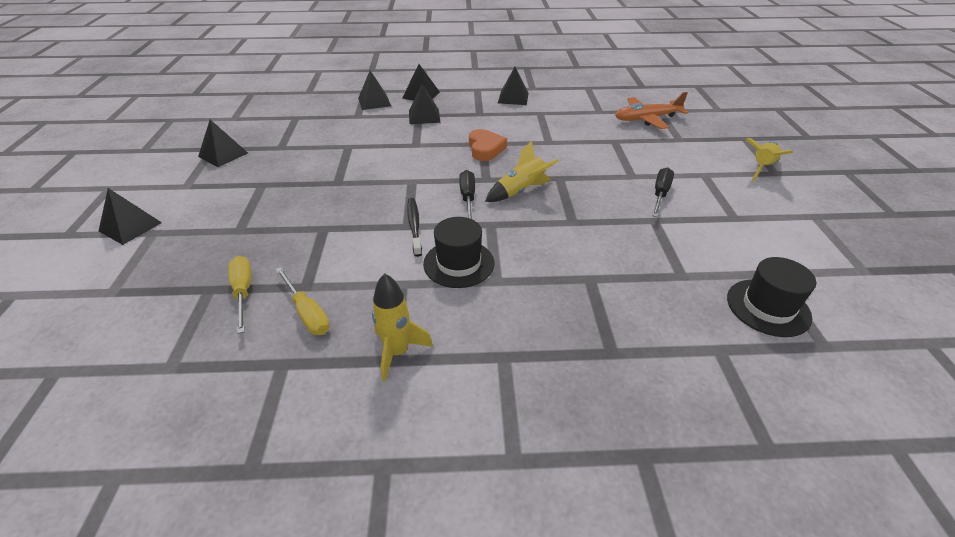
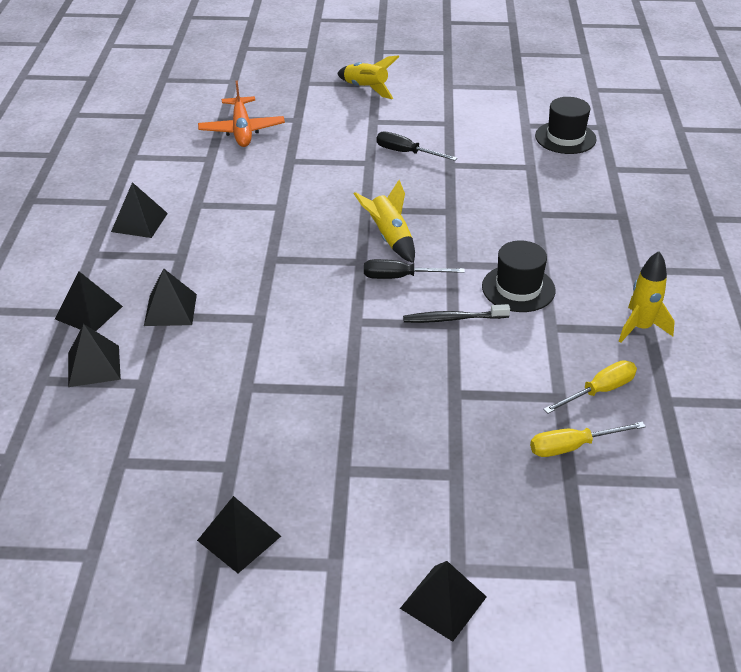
camera: 85 degrees left, 0 degrees up
(485, 149) = (287, 257): orange heart -> none

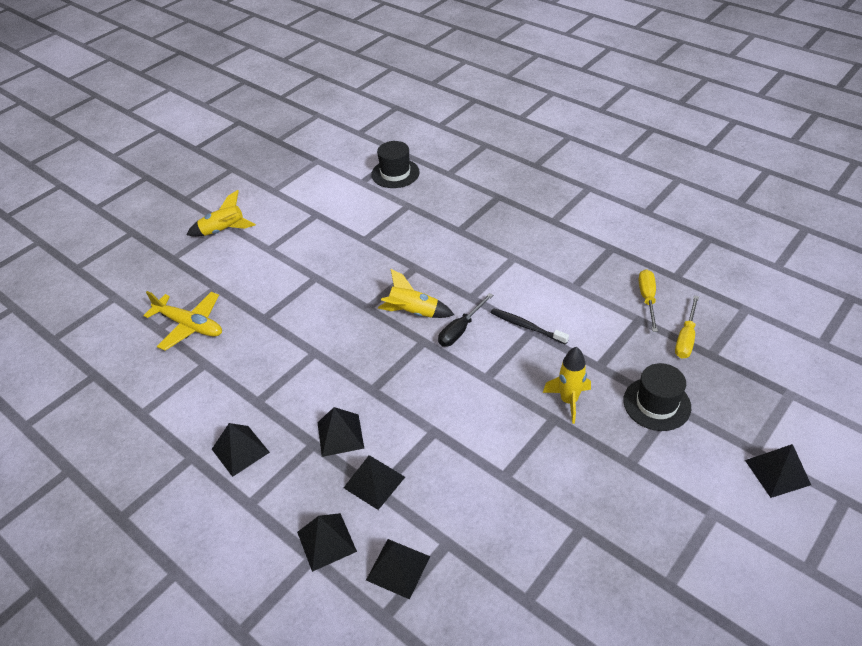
camera: 50 degrees left, 5 degrees up
(239, 538) = (656, 558): black pyramid -> black pyramid (340, 435)
(242, 130) = (190, 325): orange plane -> yellow plane
(406, 153) = (326, 253): black screwdriver -> none
(453, 319) = (527, 327): black toothbrush -> black toothbrush turned 90 degrees clockwise
(518, 288) = (524, 280): black hat -> black hat (656, 404)
(640, 328) = (607, 250): yellow rocket -> yellow rocket (568, 401)

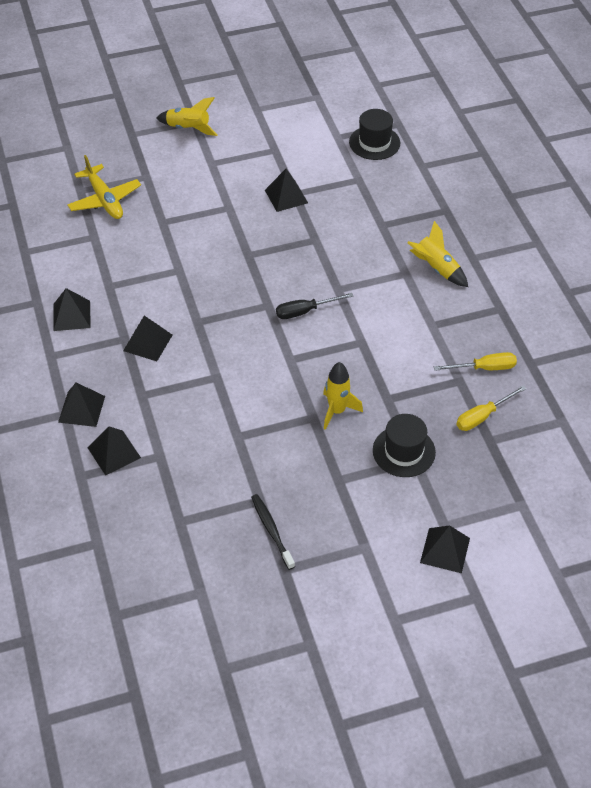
camera: 30 degrees right, 5 degrees up
(374, 482) = (144, 388): black pyramid -> black pyramid (286, 196)
(413, 312) = (280, 277): yellow rocket -> yellow rocket (436, 268)
(527, 327) = (360, 337): black toothbrush -> black toothbrush (272, 531)
(647, 299) = (484, 368): yellow screwdriver -> yellow screwdriver turned 45 degrees clockwise

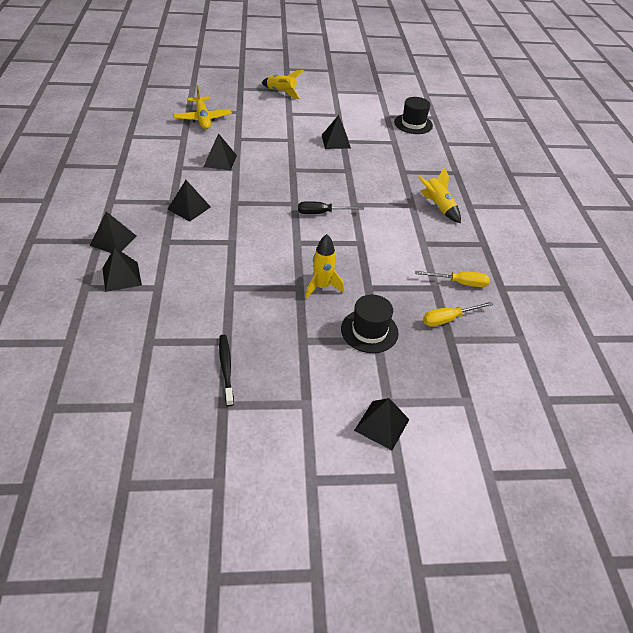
camera: 10 degrees right, 5 degrees down
(71, 315) = (141, 179): black pyramid -> black pyramid (220, 161)

